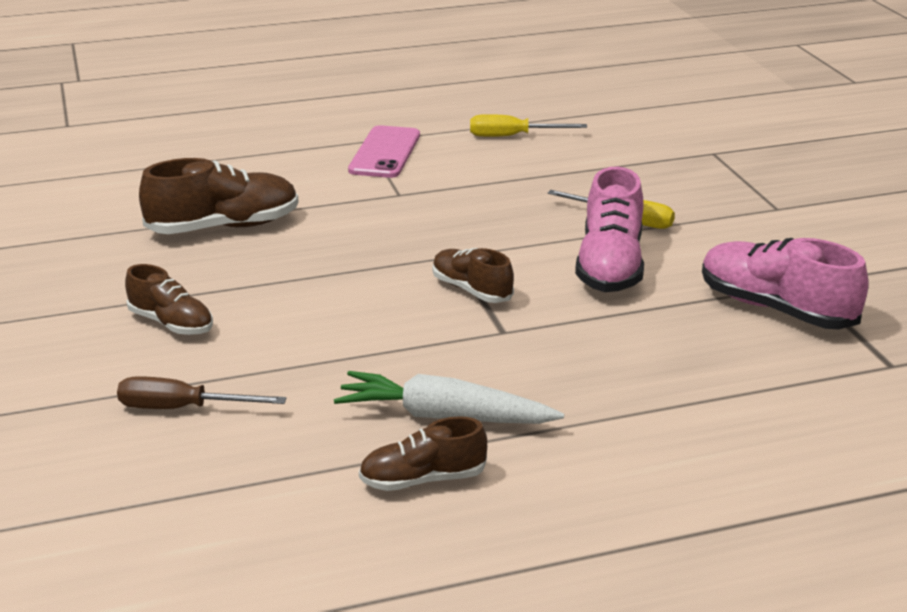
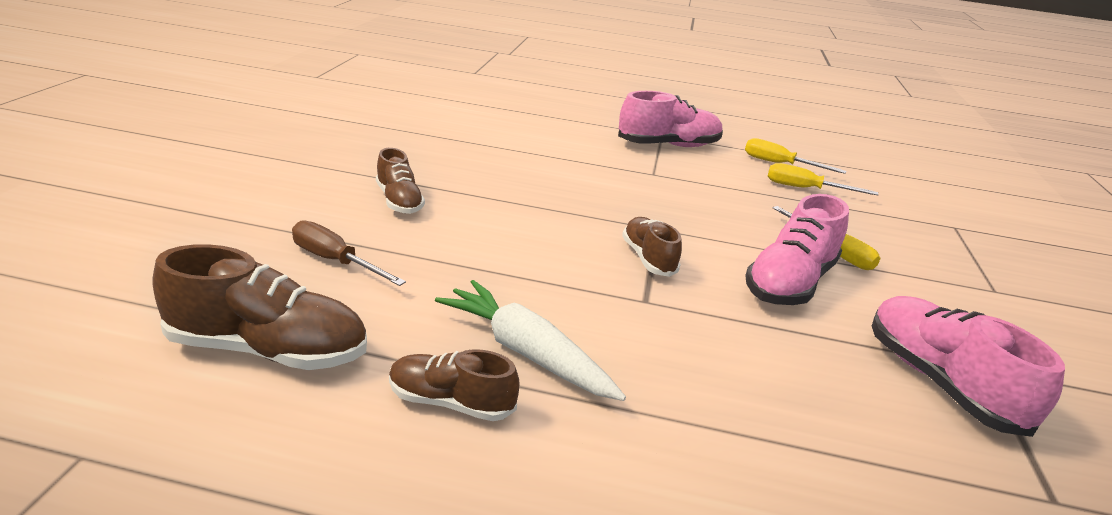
camera: 25 degrees right, 0 degrees up
(223, 227) = (505, 154): brown shoe -> brown shoe (268, 350)
(385, 153) = (668, 145): pink phone -> pink shoe
(557, 158) = (805, 189): none -> yellow screwdriver

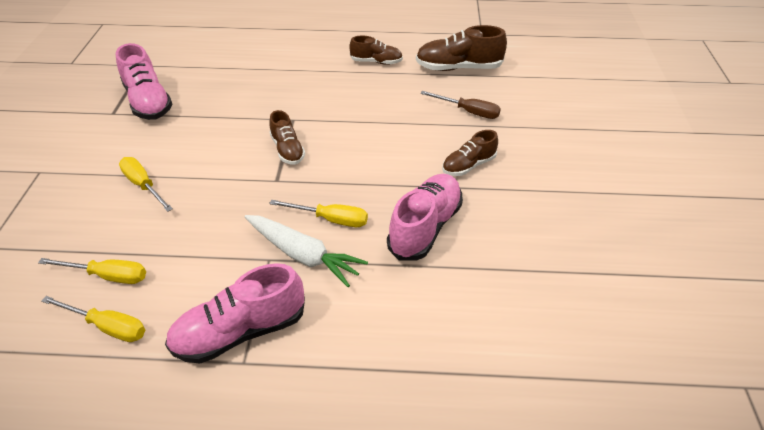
camera: 175 degrees right, 15 degrees up
(399, 201) = (468, 165): brown shoe -> brown shoe turned 90 degrees counterclockwise
(526, 352) = (352, 83): white carrot -> white carrot (303, 255)
(590, 187) = (331, 219): none -> yellow screwdriver
(789, 283) = (195, 149): pink shoe -> pink shoe (425, 227)

